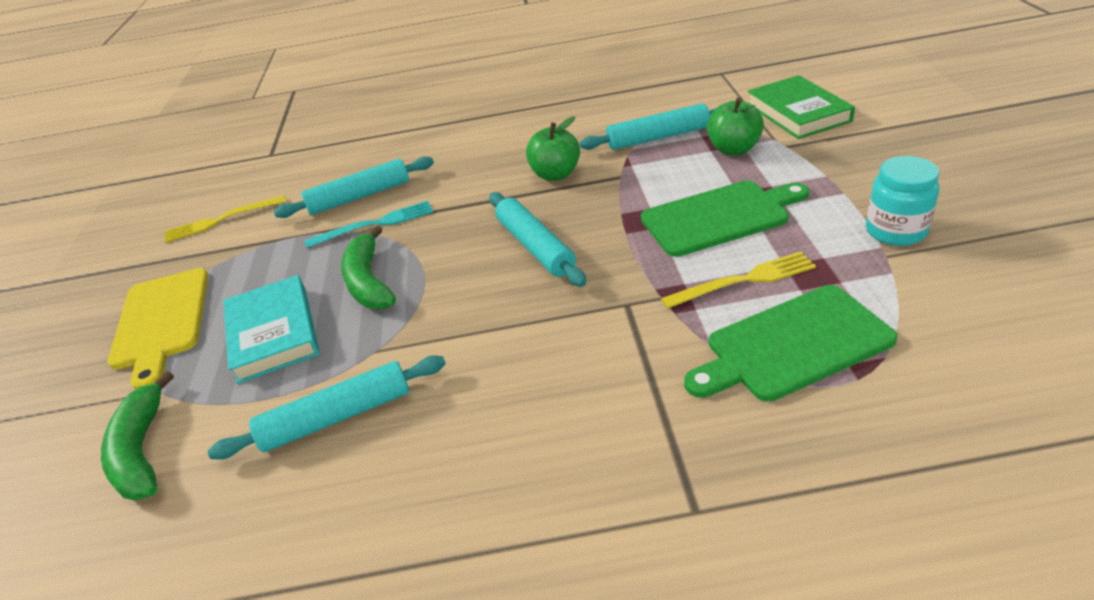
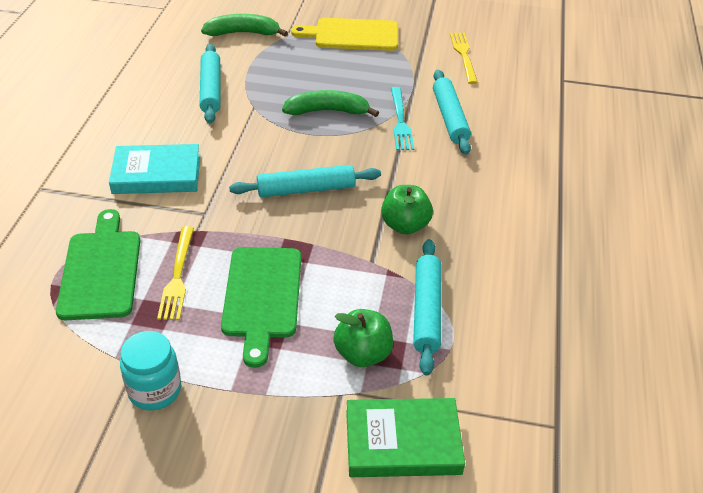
camera: 100 degrees right, 5 degrees up
(273, 333) = (304, 73): turquoise book -> turquoise book (157, 174)

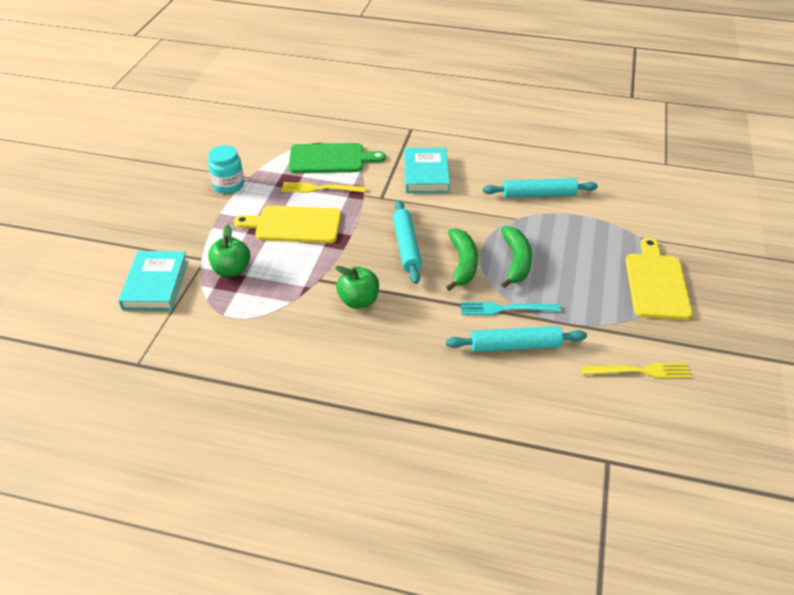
camera: 95 degrees right, 0 degrees up
(243, 33) = (636, 210): green banana -> green banana (462, 264)
(262, 296) = (294, 225): green cutting board -> yellow cutting board
(402, 442) = (155, 284): green book -> turquoise book
(426, 311) = (263, 305): turquoise rolling pin -> none

